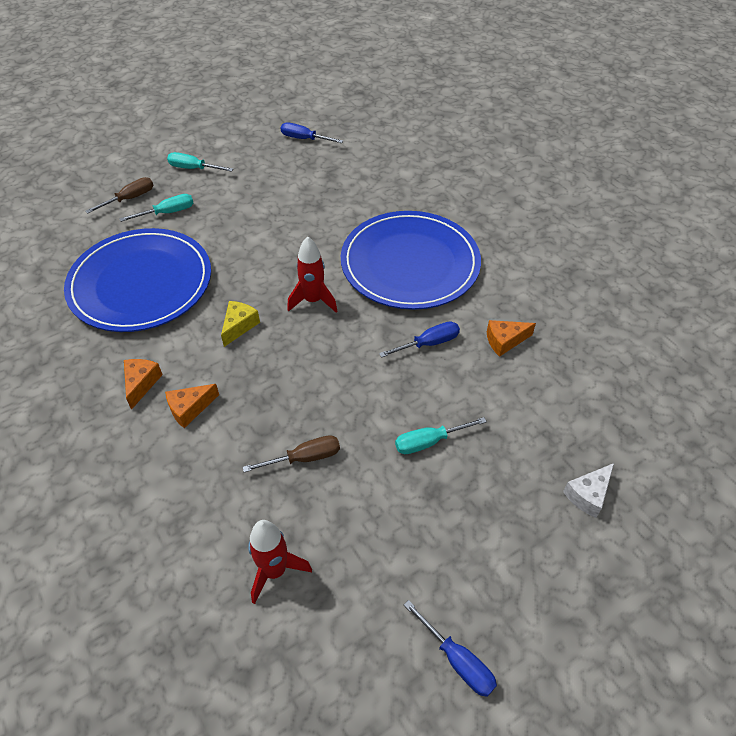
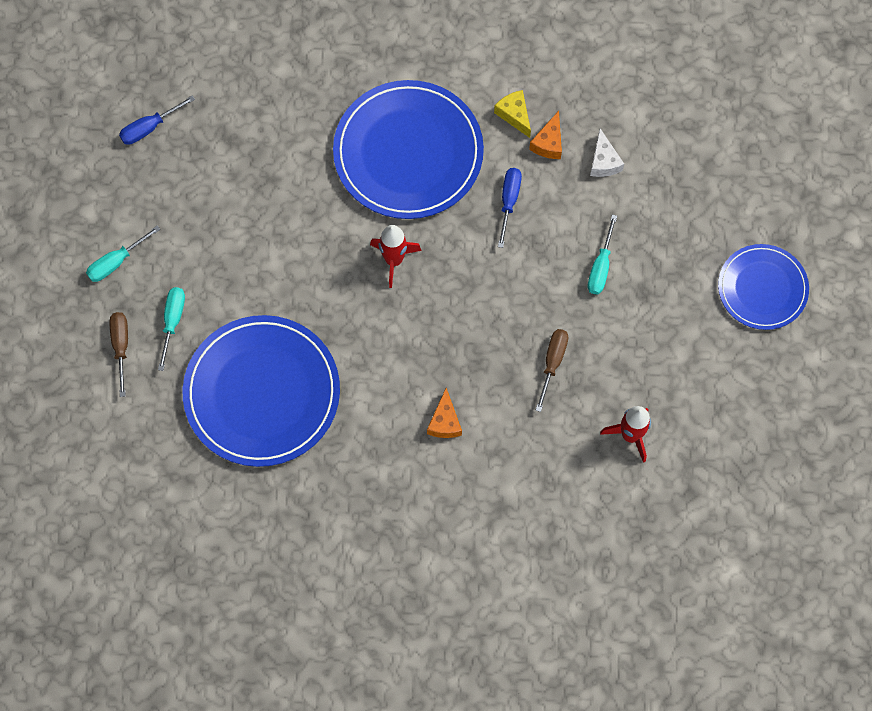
camera: 55 degrees left, 20 degrees up
(141, 383) = (390, 446): orange cheese -> none
(239, 326) = (379, 337): yellow cheese -> yellow cheese (514, 115)
(457, 660) = (765, 361): blue screwdriver -> none
(534, 602) = (762, 288): none -> blue plate
(588, 495) = (716, 194): white cheese -> white cheese (603, 161)

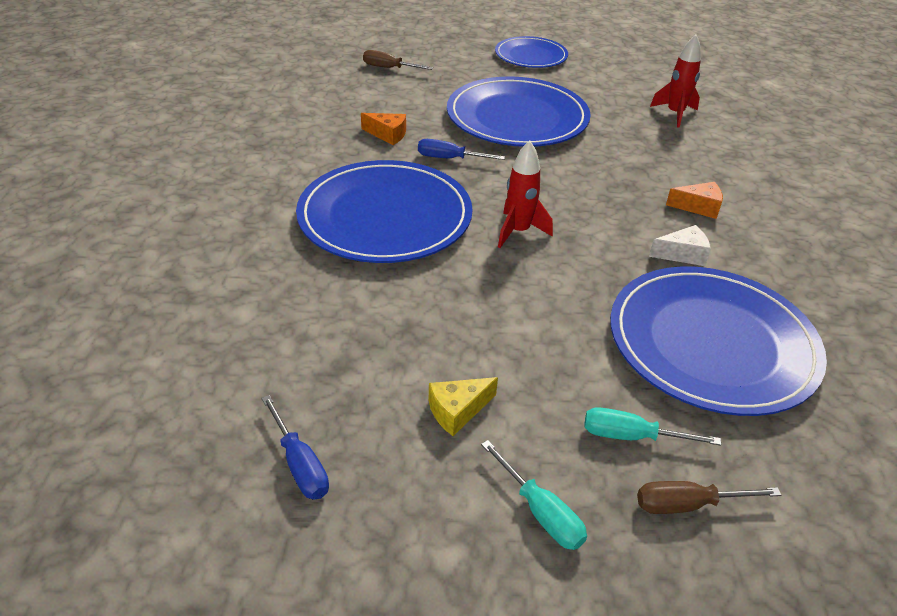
camera: 90 degrees left, 30 degrees down
(514, 115) = (353, 150): yellow cheese -> yellow cheese (457, 411)
(552, 363) = (617, 145): brown screwdriver -> brown screwdriver (389, 68)
(600, 266) = (517, 117): turquoise screwdriver -> blue plate
(603, 161) = (411, 110): white cheese -> white cheese (682, 254)

